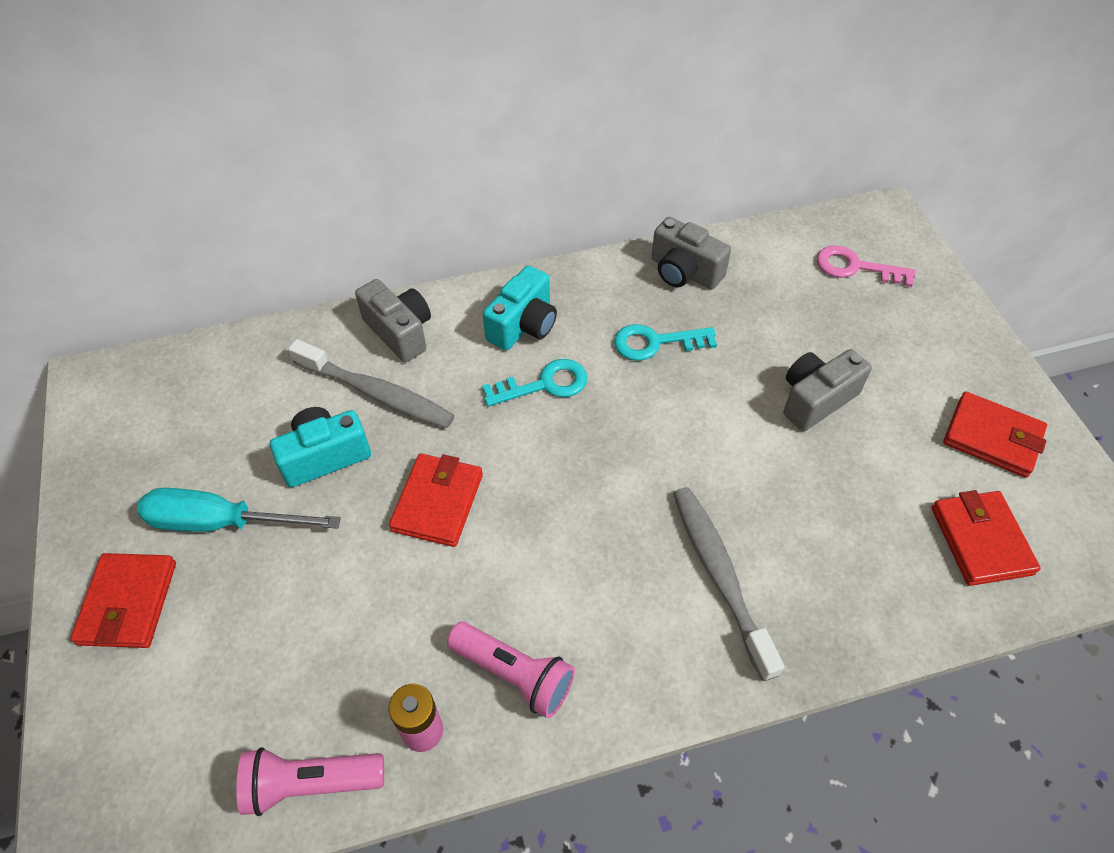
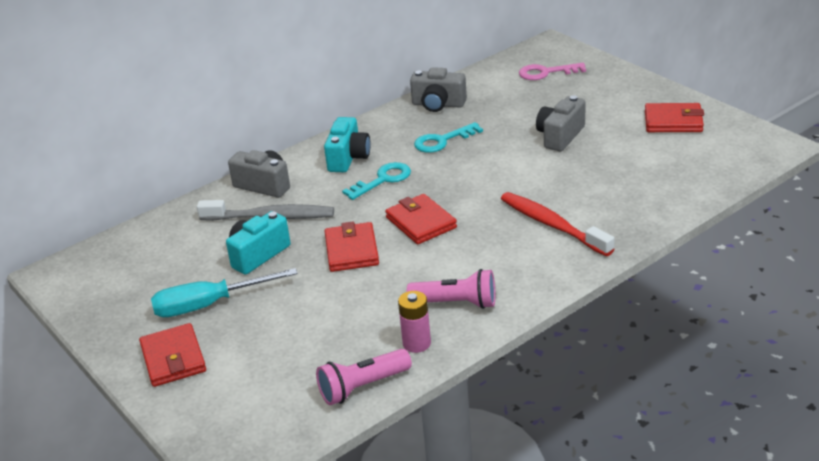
camera: 20 degrees left, 20 degrees down
(719, 575) = (552, 225): grey toothbrush -> red toothbrush
(980, 540) = (692, 164): red wallet -> red wallet (421, 223)

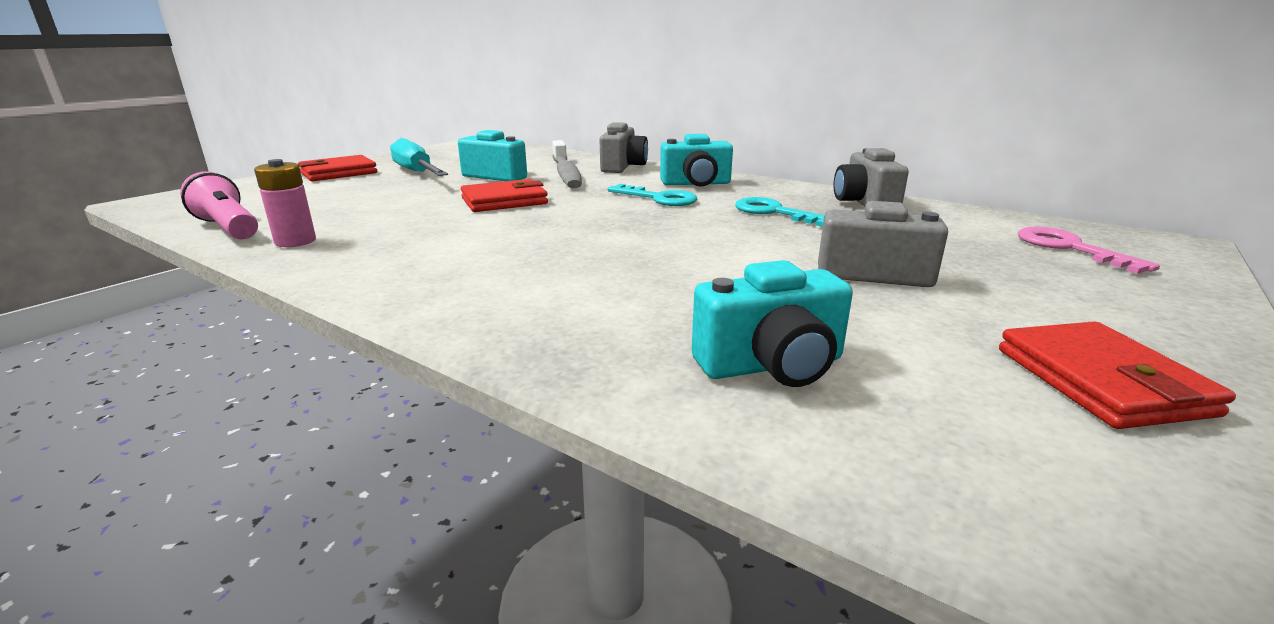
camera: 70 degrees right, 10 degrees down
(421, 223) = (568, 220): red wallet -> none
(456, 303) = (375, 251): pink flashlight -> none
(552, 225) = (581, 290): red toothbrush -> none
(646, 184) = (772, 365): none -> turquoise camera

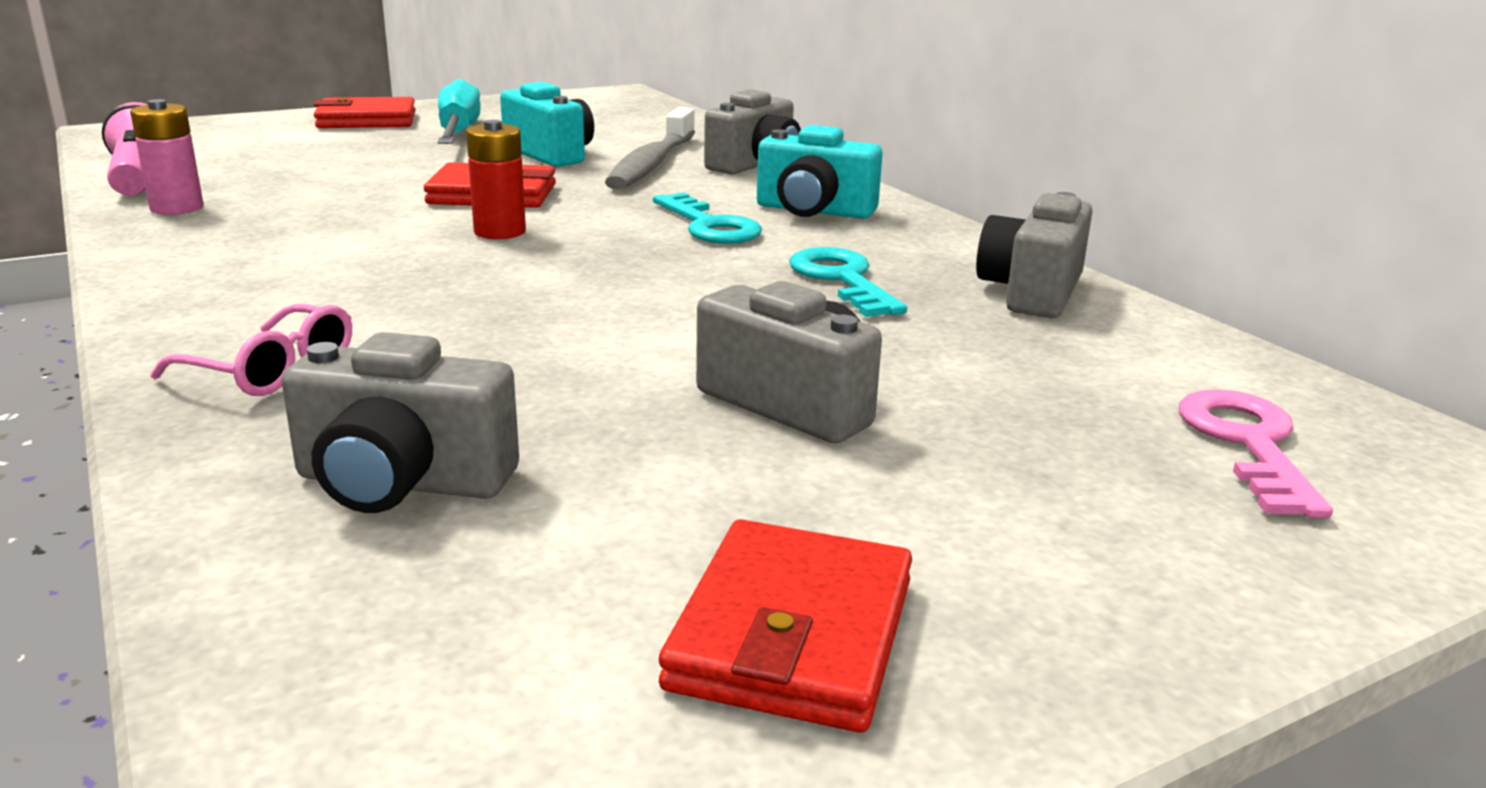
camera: 25 degrees right, 0 degrees up
(549, 220) = (500, 232): none -> red battery
(563, 323) = (272, 370): none -> pink glasses
(772, 365) = (402, 483): turquoise camera -> grey camera

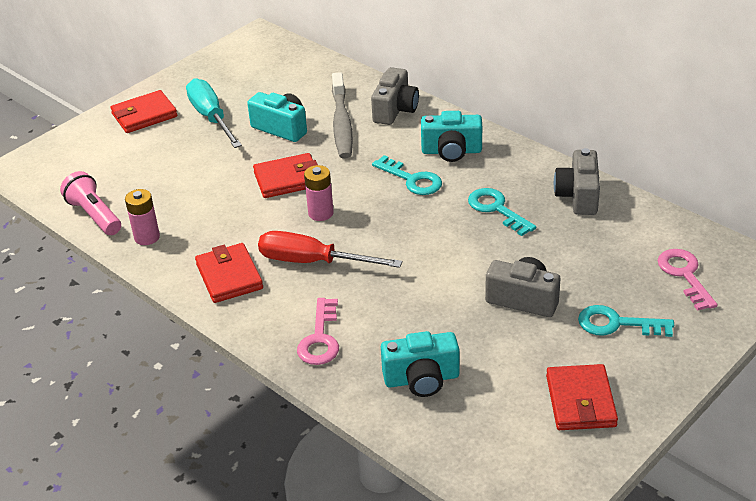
camera: 15 degrees left, 15 degrees up
(234, 266) = (229, 276): none -> red wallet
(272, 370) = (320, 338): pink glasses -> pink key
(402, 483) = (421, 379): grey camera -> turquoise camera
(407, 277) = (313, 262): none -> red screwdriver
(500, 232) = (321, 213): red battery -> pink battery
(1011, 493) = (617, 324): none -> turquoise key

